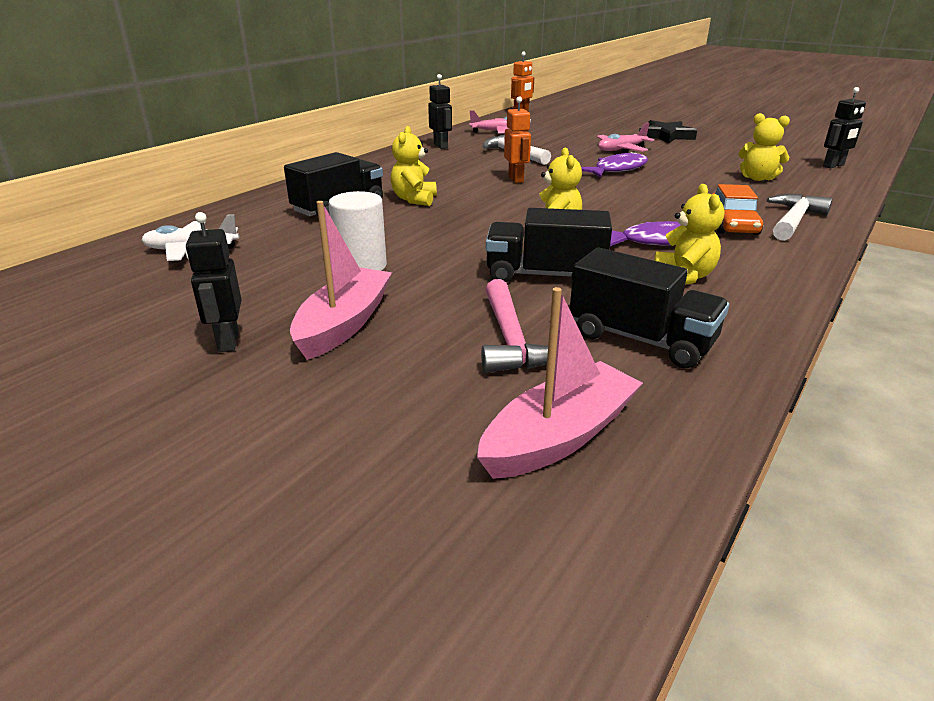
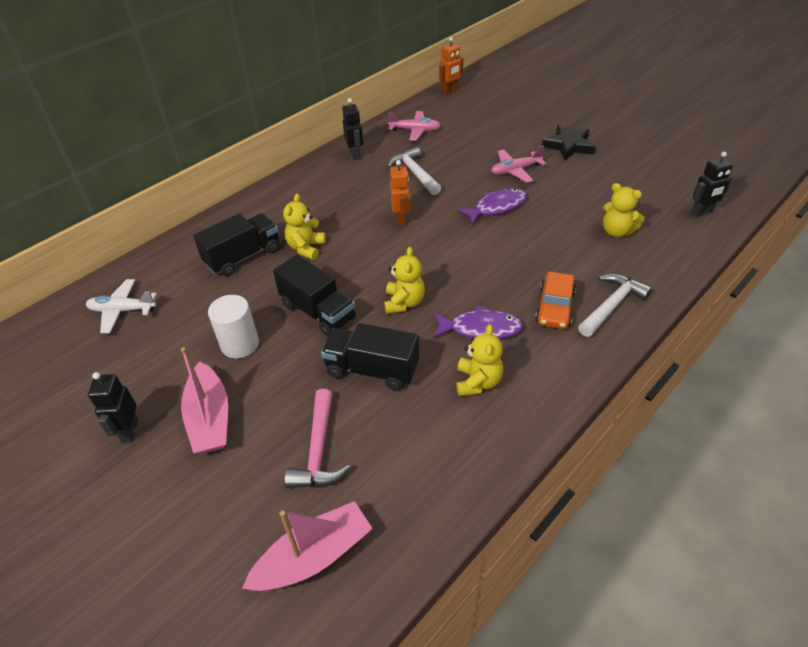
camera: 10 degrees right, 15 degrees up
(344, 324) = (210, 418): pink boat -> pink boat turned 135 degrees clockwise
(641, 339) = (410, 459): black truck -> black truck (318, 311)

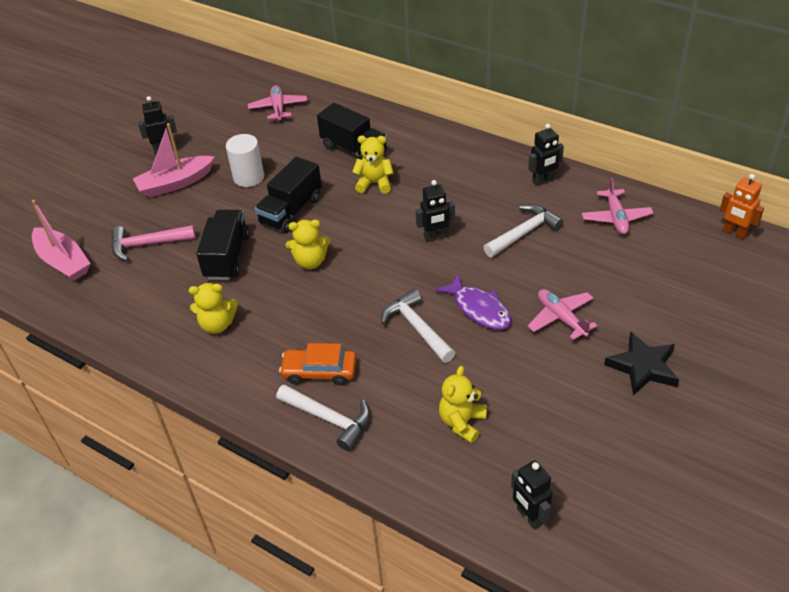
camera: 80 degrees right, 0 degrees up
(122, 310) = (278, 108): white plane -> pink plane
(401, 219) = (435, 237): orange robot -> black robot
(480, 329) = (283, 319): purple fish -> none
(511, 243) = (417, 327): none -> white hammer

